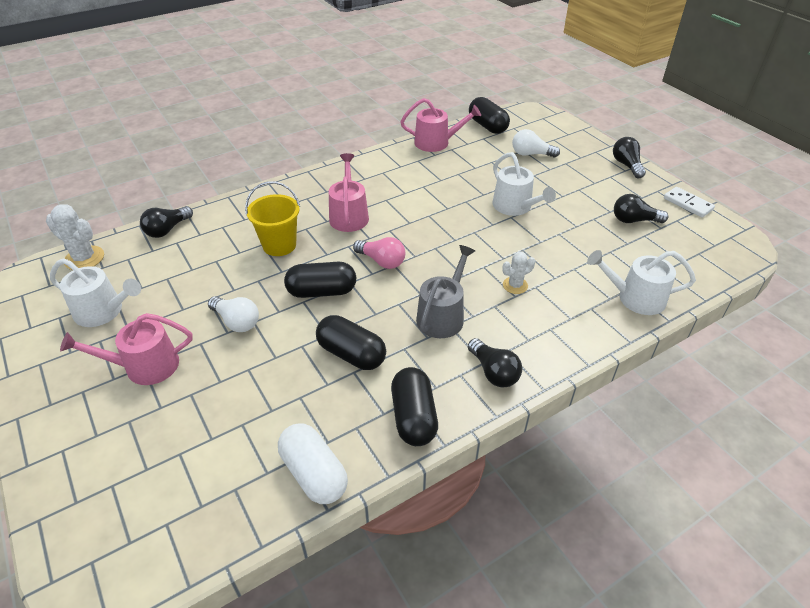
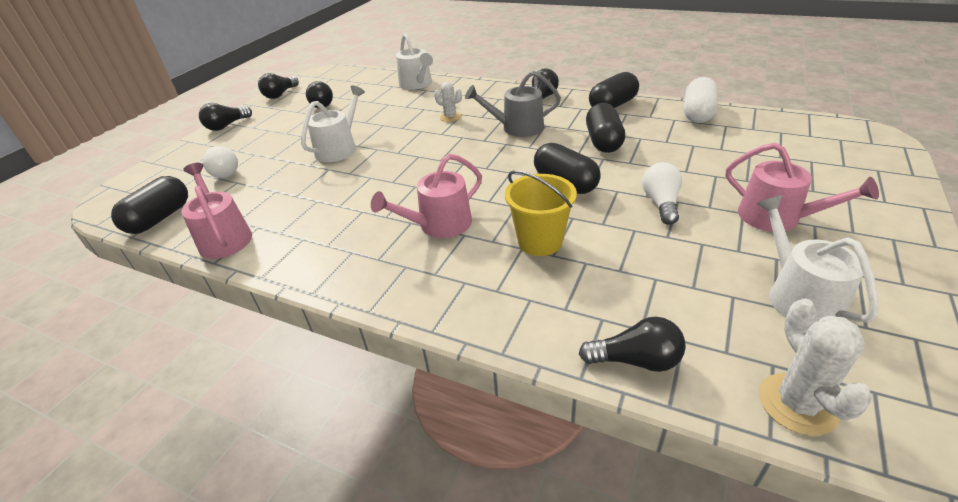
camera: 120 degrees left, 5 degrees down
(381, 261) = (489, 174): pink light bulb -> none
(688, 204) = (280, 94): white domino -> black light bulb

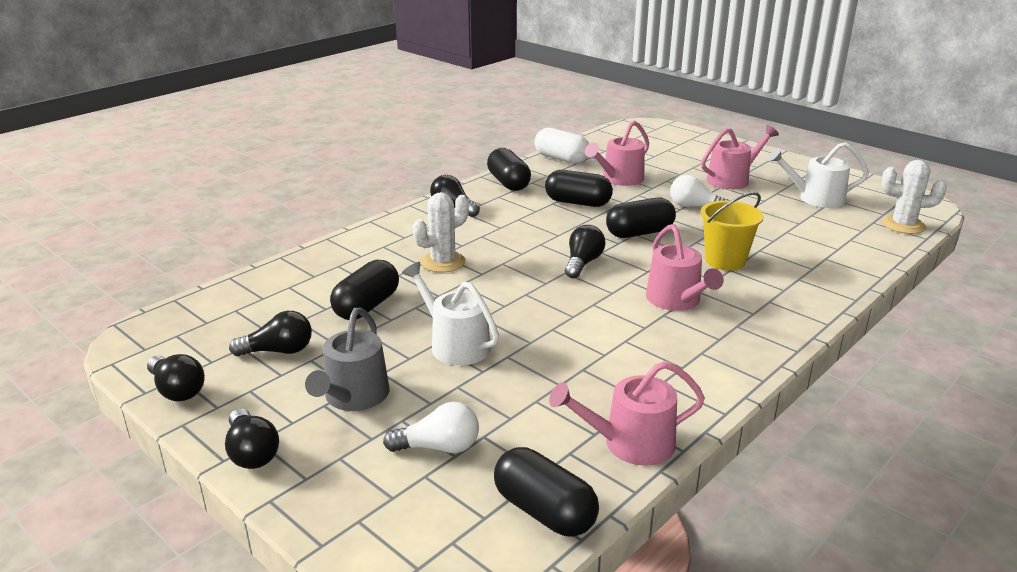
camera: 75 degrees left, 10 degrees down
(378, 111) = (367, 306): none -> black capsule
(417, 84) = (310, 269): white watering can -> none
(450, 117) = (443, 262): white cactus -> white cactus, size x1.58
(517, 128) = (510, 232): grey watering can -> grey watering can (353, 397)
(636, 360) = (867, 257): black light bulb -> black light bulb (582, 263)
(684, 150) = (619, 179): none -> pink watering can

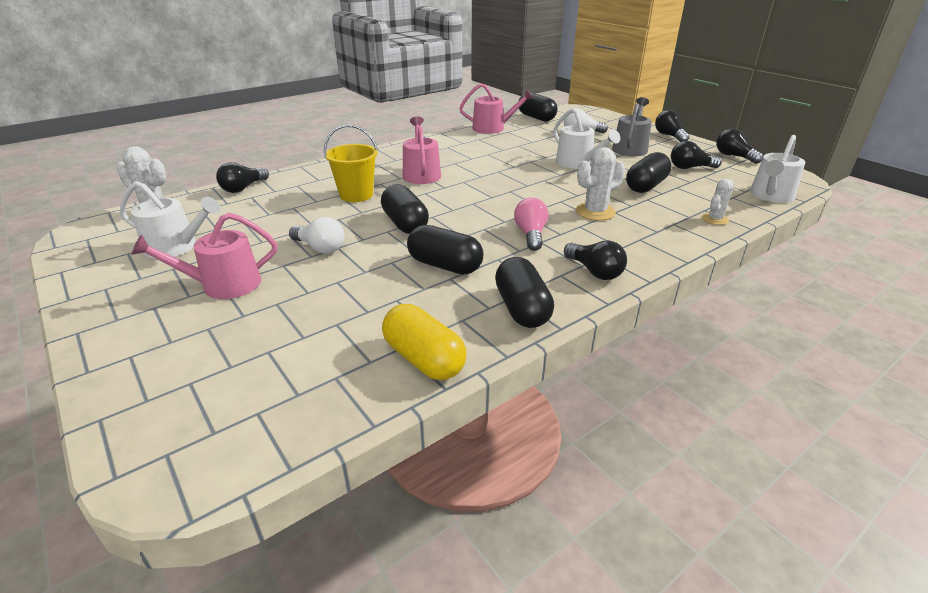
camera: 170 degrees left, 5 degrees up
(210, 304) = (770, 196): none -> white watering can
(311, 264) = (715, 219): none -> white cactus
(510, 232) = (531, 235): none -> pink light bulb
(561, 159) = (424, 359): white capsule -> yellow capsule
(582, 263) = (474, 202): black light bulb -> black light bulb (243, 188)
(619, 179) = (367, 301): pink watering can -> none
(639, 233) = (405, 224): black capsule -> black capsule turned 75 degrees clockwise

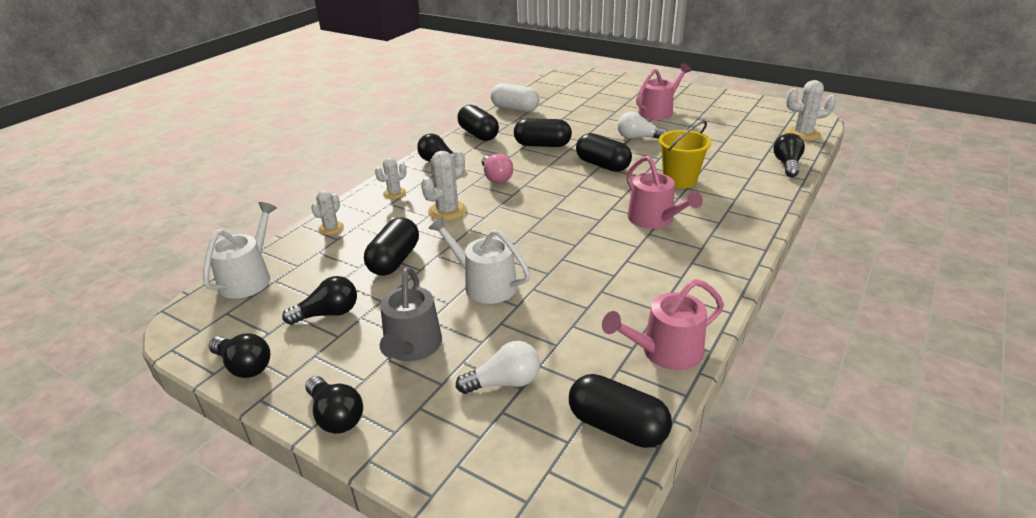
camera: 160 degrees right, 0 degrees up
(176, 247) = (729, 120): white watering can -> none
(424, 359) = (515, 109): yellow capsule -> white capsule
(653, 241) = (394, 193): none -> white cactus

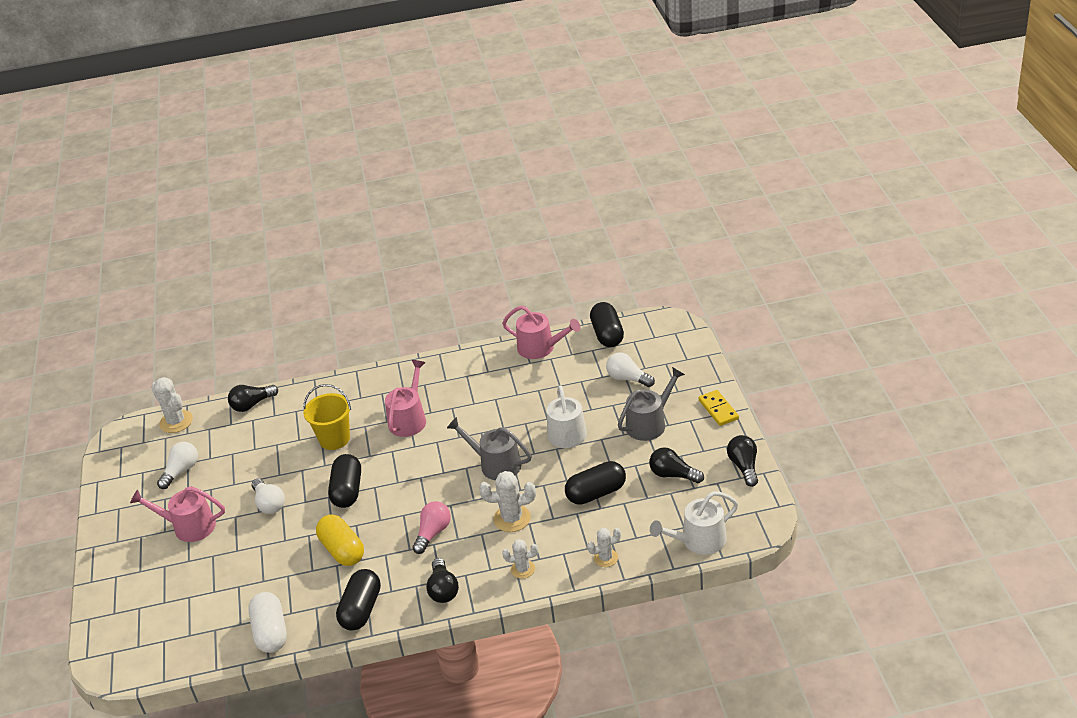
camera: 130 degrees left, 5 degrees up
(336, 416) = (718, 409): black light bulb -> yellow domino
(520, 232) = (495, 464): none -> grey watering can
(542, 145) = (342, 550): black capsule -> yellow capsule
(729, 122) = (181, 471): none -> white light bulb

